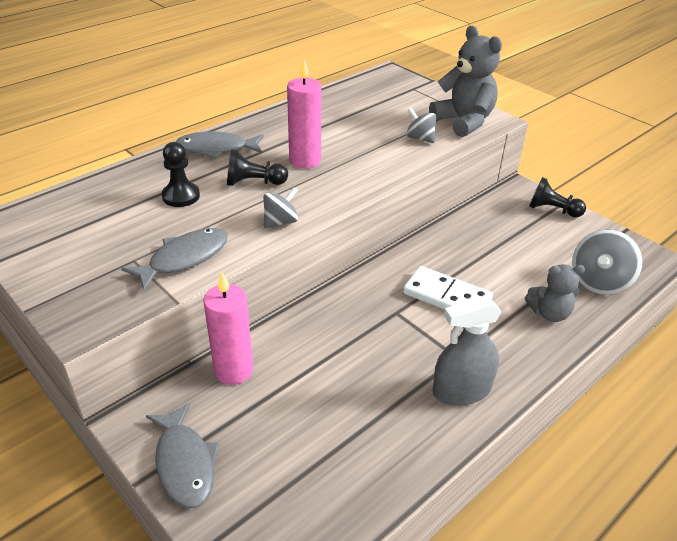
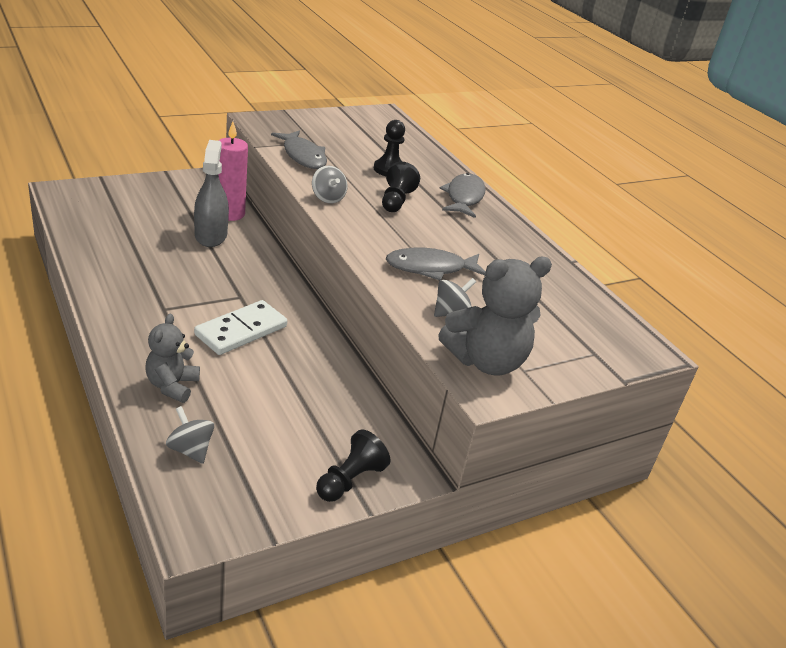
camera: 100 degrees right, 5 degrees down
(185, 463) = (165, 185): grey fish -> grey fish (430, 268)
(305, 160) = (425, 232): pink candle -> none
(461, 390) = (127, 297): grey spray bottle -> grey spray bottle (211, 235)
(599, 282) = (190, 450): grey spinning top -> grey spinning top, size x0.60

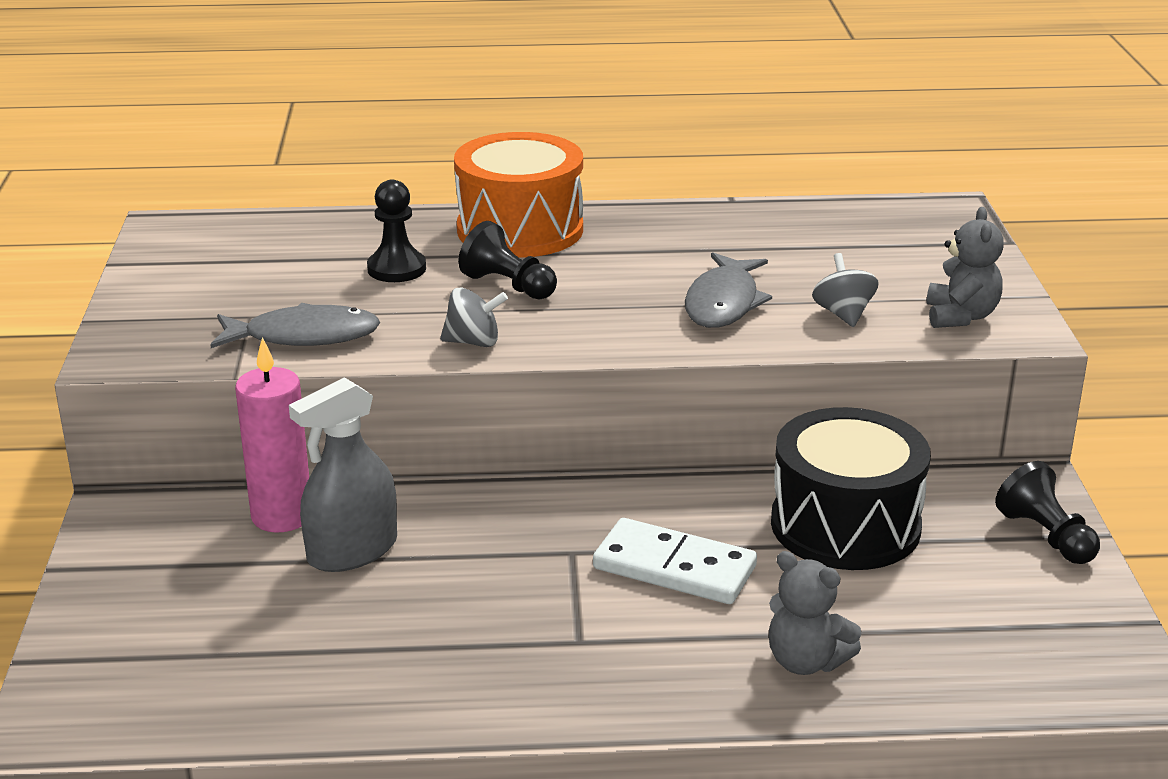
camera: 60 degrees left, 5 degrees down
(190, 450) = (965, 665): grey spinning top -> none
(211, 235) = (352, 551): grey spray bottle -> grey spray bottle turned 60 degrees counterclockwise
(241, 331) = (674, 567): white domino -> white domino turned 45 degrees counterclockwise
(315, 389) = (845, 525): none -> black drum
(464, 197) = (520, 229): grey fish -> orange drum
(486, 361) = (960, 316): grey teddy bear -> grey teddy bear, size x0.62

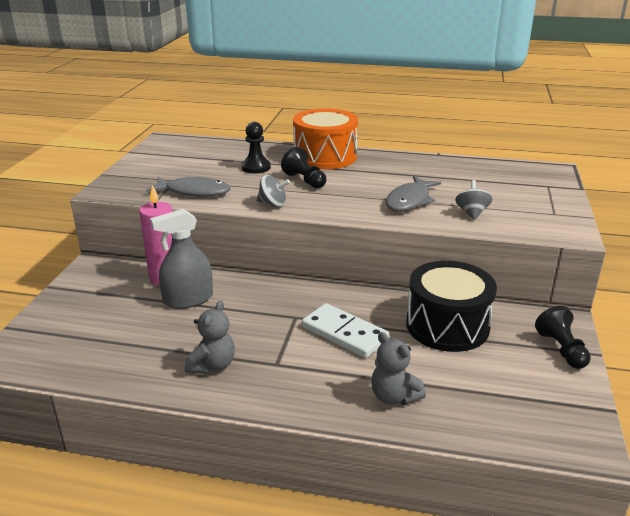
camera: 15 degrees right, 0 degrees up
(960, 316) = (537, 222): grey teddy bear -> grey teddy bear (212, 365)

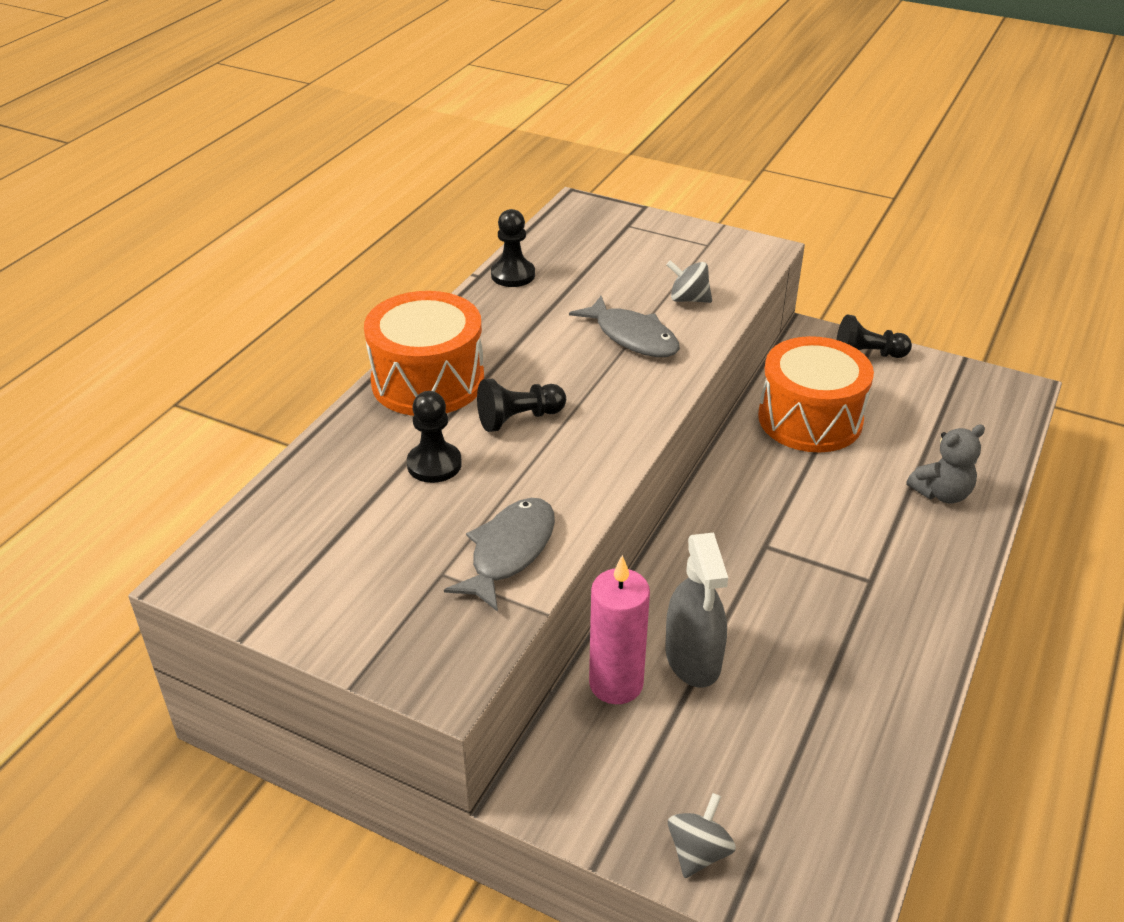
camera: 75 degrees left, 10 degrees up
(212, 365) = (869, 645): grey teddy bear -> none
(273, 204) = (596, 465): grey spinning top -> grey spinning top (698, 852)
(344, 333) = (813, 506): white domino -> none
(447, 162) = (513, 275): none -> black pawn
(447, 325) = (810, 419): black drum -> orange drum

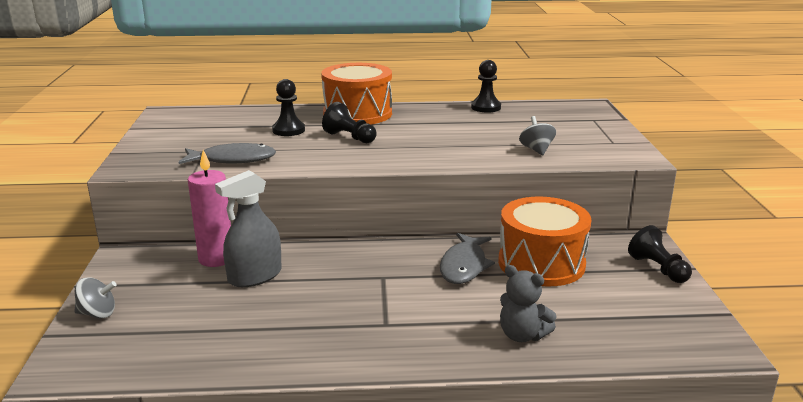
camera: 60 degrees right, 15 degrees down
(632, 337) = (469, 145): grey fish -> grey fish (464, 266)

